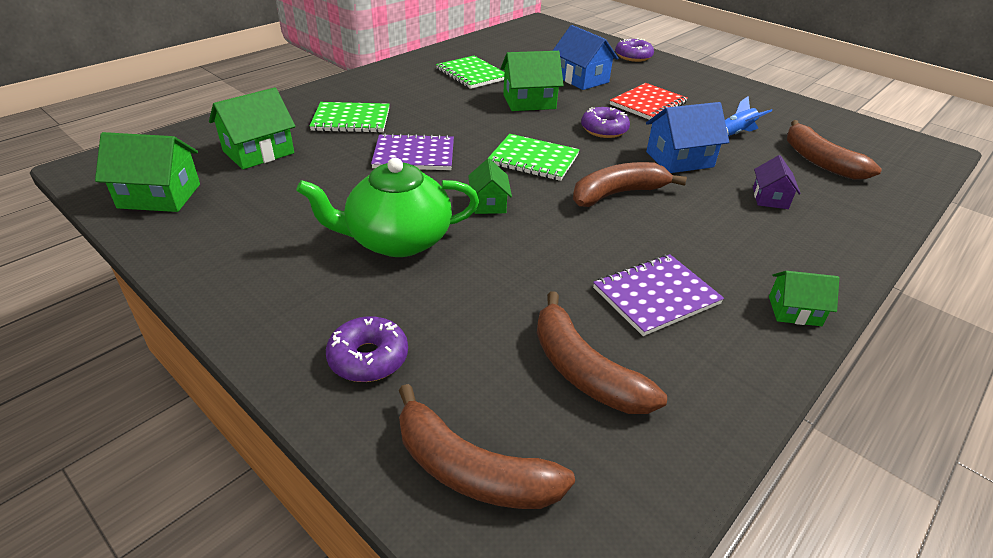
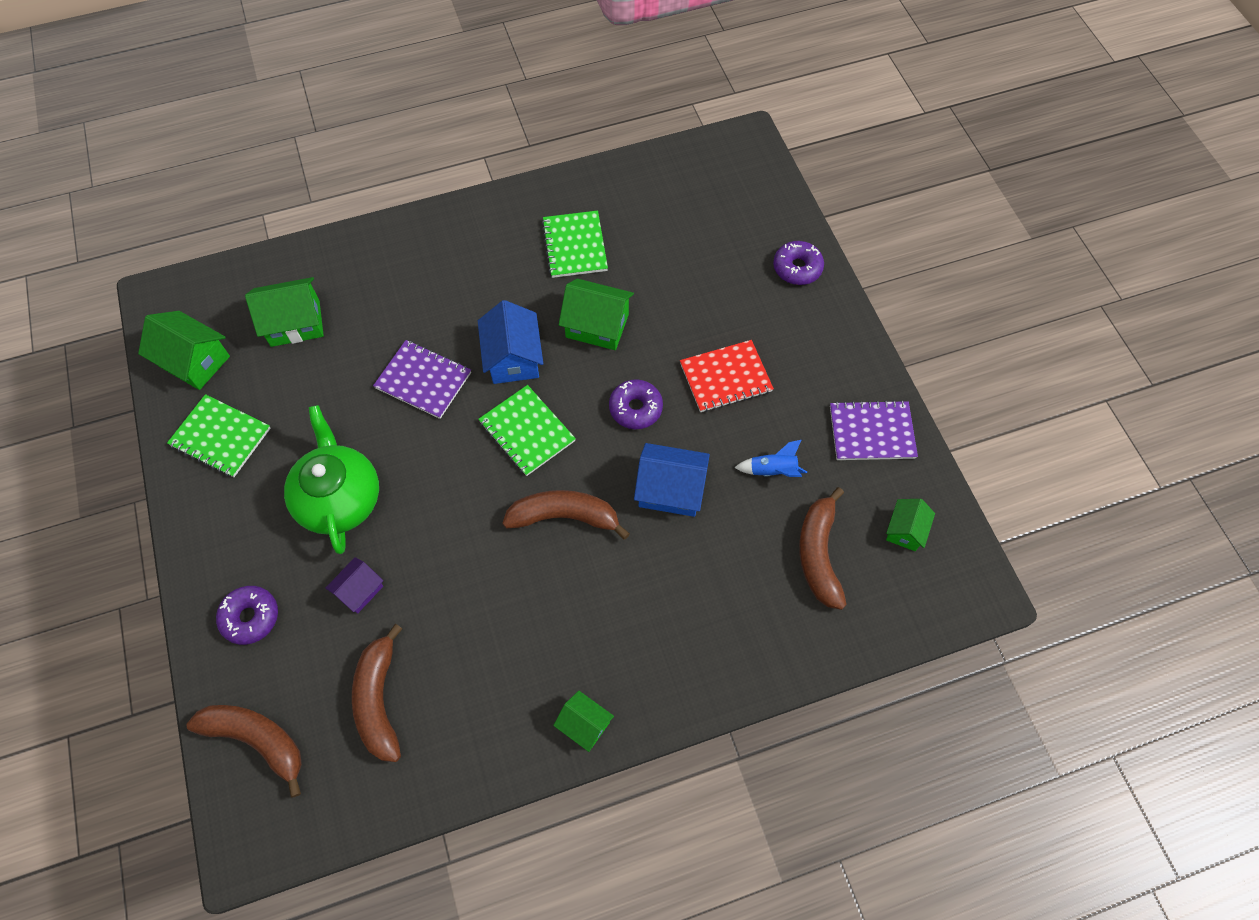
camera: 30 degrees right, 25 degrees up
(351, 120) = (401, 296): green notebook -> green notebook (221, 437)
(397, 240) = (339, 498): green teapot -> green teapot turned 60 degrees clockwise
(471, 470) = (257, 740): brown banana -> brown banana turned 150 degrees clockwise
(488, 203) = (441, 481): green house -> green house (905, 530)
(581, 79) = (691, 298): blue house -> blue house (513, 358)
(656, 296) = (490, 656): purple notebook -> purple notebook (871, 432)
(770, 198) = (705, 585): purple house -> purple house (359, 590)

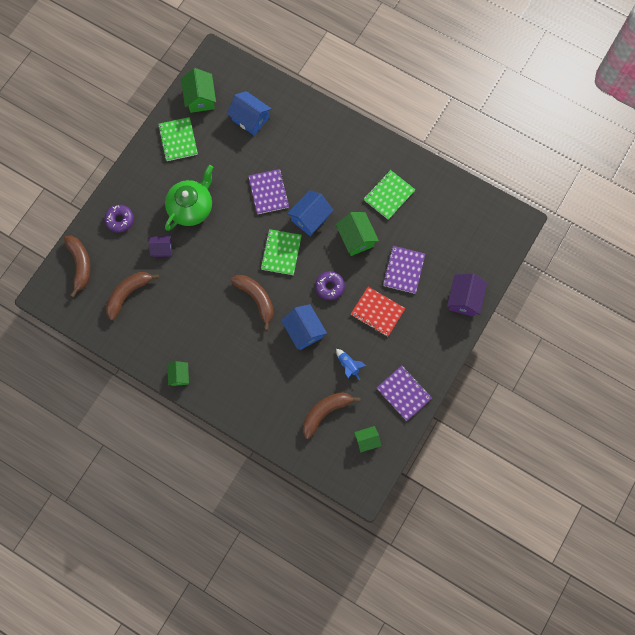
camera: 50 degrees right, 10 degrees up
(295, 323) = (250, 119): green house -> blue house
(694, 304) = (403, 270): none -> purple notebook
(797, 268) = (464, 299): purple donut -> purple house

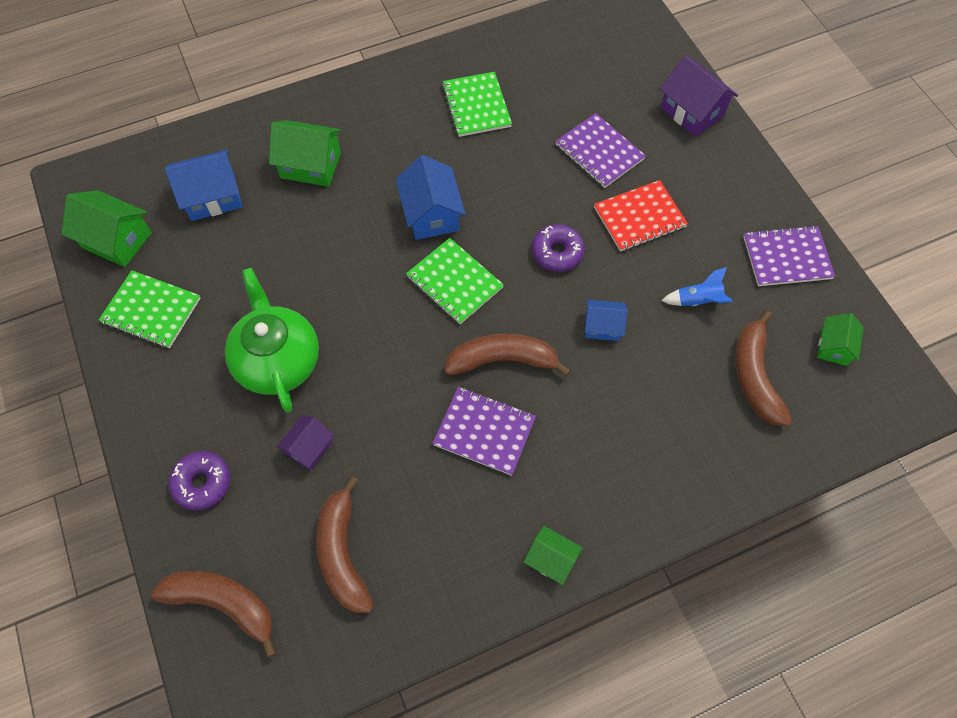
camera: 55 degrees left, 10 degrees down
(268, 192) = (346, 242): purple notebook -> purple notebook (484, 432)
(304, 331) = (602, 326): blue house -> blue house, size x0.61
(356, 238) = (508, 178): green house -> green house (311, 165)

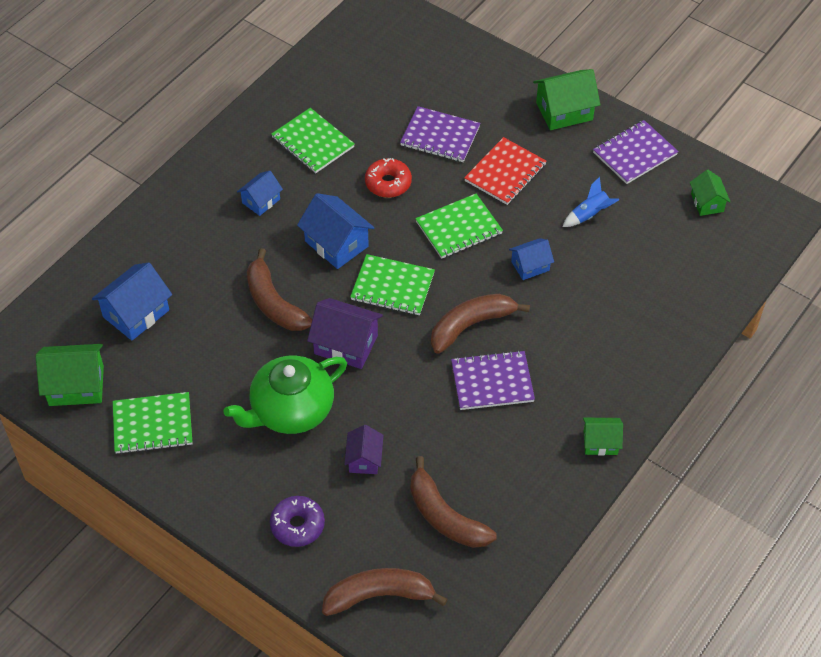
camera: 30 degrees left, 10 degrees down
(278, 360) = (291, 410): green teapot -> green teapot turned 75 degrees counterclockwise
(311, 165) = (204, 250): green house -> green house (564, 111)
(392, 141) = (261, 201): none -> blue house
(519, 177) = (388, 183): none -> red donut
(557, 253) = (458, 228): purple donut -> green notebook
(692, 112) = (493, 73): purple house -> purple house (346, 344)
(755, 376) = (664, 249): brown banana -> brown banana (274, 303)

